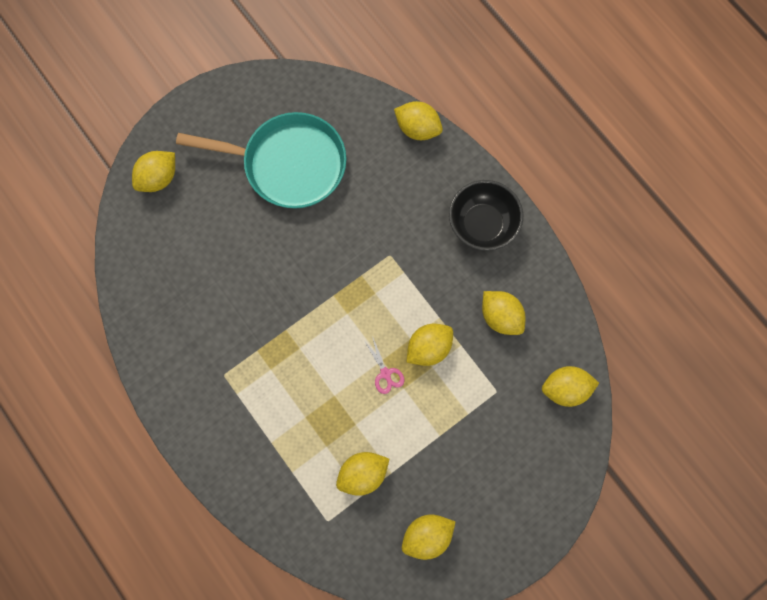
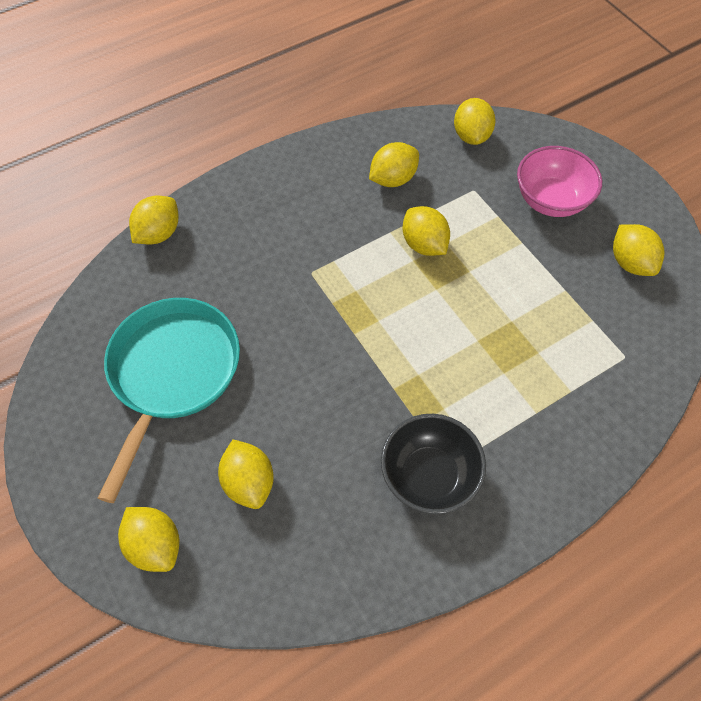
camera: 85 degrees left, 15 degrees down
(363, 474) = (568, 317): yellow lemon -> yellow lemon (249, 482)
(385, 373) = (452, 287): pink scissors -> none
(482, 224) = (287, 185): black bowl -> black bowl (429, 476)
(492, 464) = (551, 200): none -> pink bowl

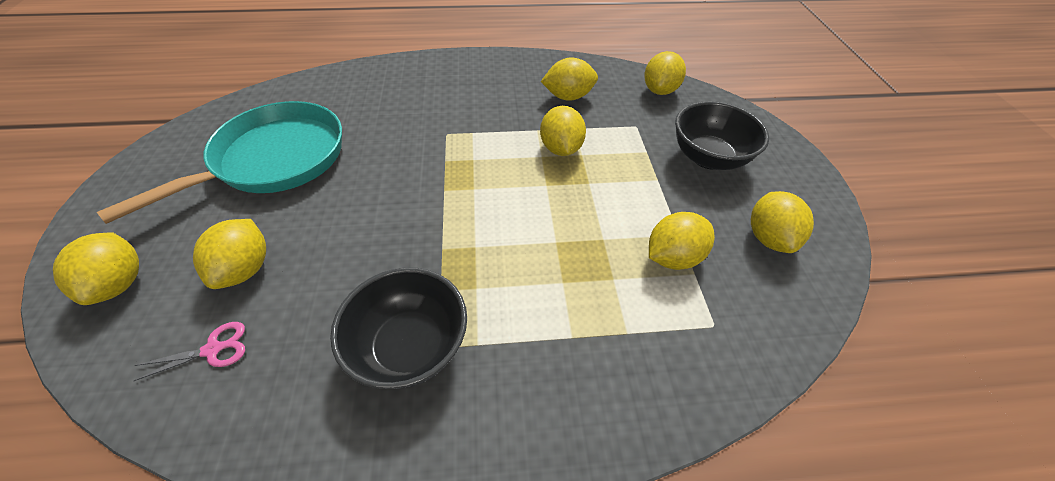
camera: 25 degrees right, 10 degrees down
(159, 233) = (357, 71): yellow lemon -> yellow lemon (673, 257)
(286, 551) = (213, 349): none -> pink scissors
(551, 200) = (708, 157): pink bowl -> black bowl

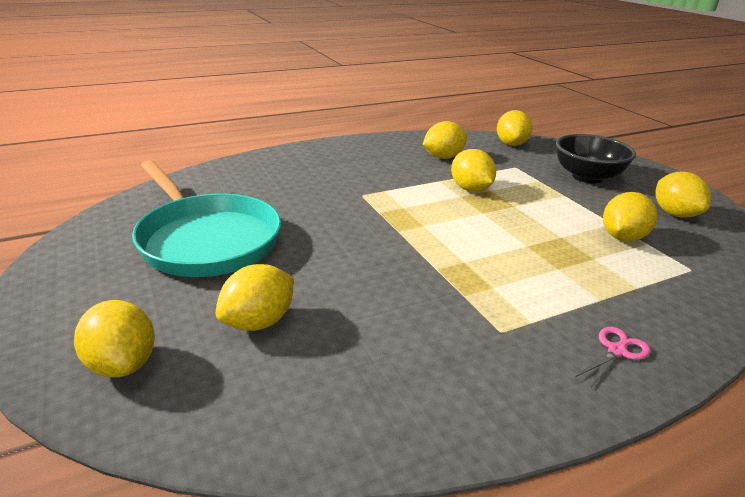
camera: 20 degrees left, 20 degrees down
(213, 349) = (286, 387): pink scissors -> pink scissors (616, 350)
(245, 269) = (259, 322): yellow lemon -> yellow lemon turned 60 degrees clockwise
(273, 160) = (206, 239): turquoise pan -> turquoise pan turned 120 degrees clockwise
(410, 346) = (476, 337): black bowl -> none

